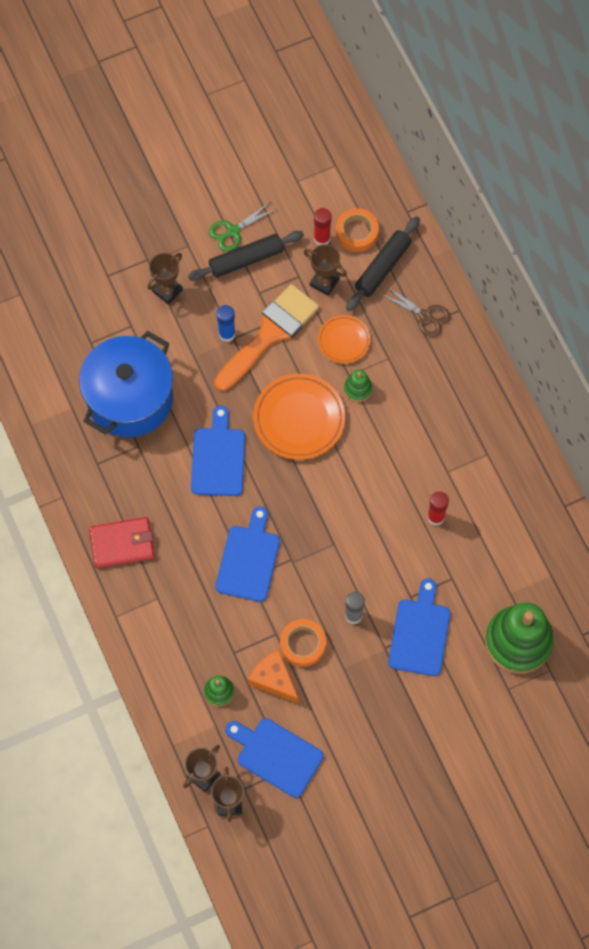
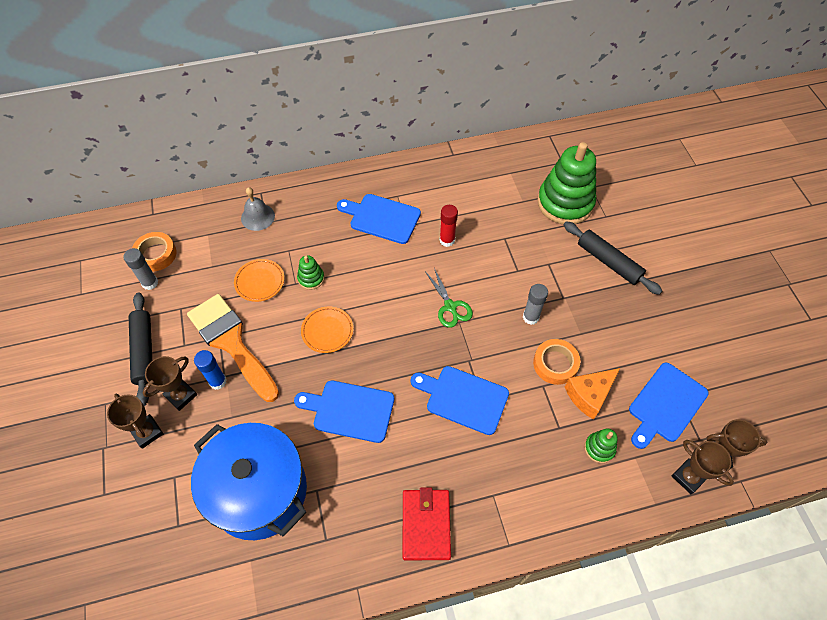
camera: 80 degrees left, 10 degrees down
(233, 231) = (107, 358): green scissors -> green scissors (450, 307)
(299, 419) = (327, 331): orange plate -> orange plate, size x0.58
(322, 239) = (150, 283): red glue stick -> grey glue stick
(324, 282) = (195, 288): brown trophy -> brown trophy (181, 395)
(383, 267) = (199, 240): black rolling pin -> black rolling pin (608, 262)
(419, 633) = (552, 269): blue cutting board -> blue cutting board (382, 218)
(425, 316) = (258, 217): brown scissors -> grey bell

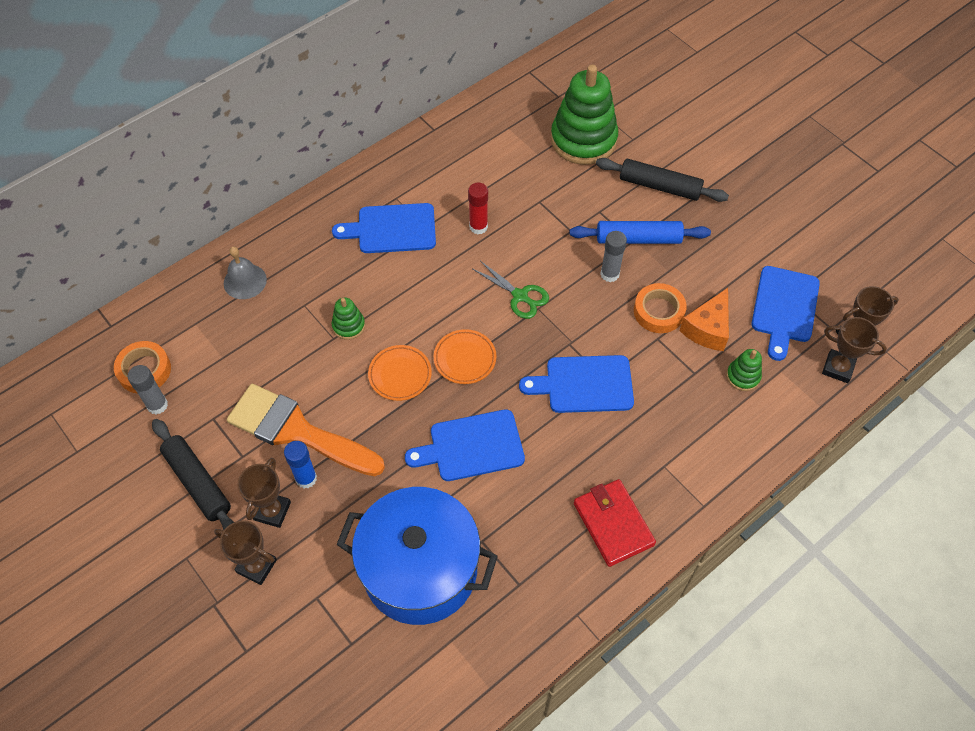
camera: 25 degrees left, 0 degrees up
(260, 282) = (291, 352): orange plate -> orange plate (465, 359)
(569, 298) = (638, 239): none -> blue rolling pin

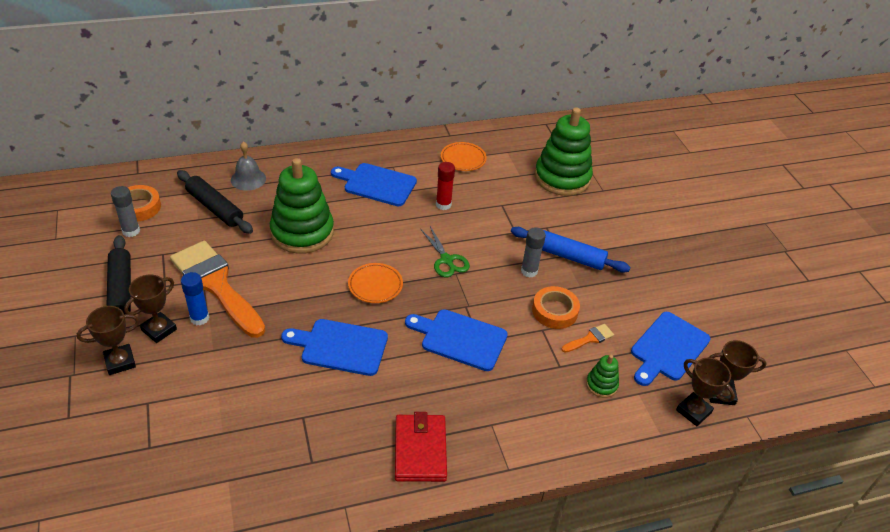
camera: 20 degrees right, 15 degrees down
(256, 566) = (120, 362): brown trophy -> brown trophy turned 75 degrees counterclockwise
(348, 326) = (302, 232): green stacking toy -> green stacking toy, size x2.26
(400, 375) = (318, 277): orange plate -> orange plate (463, 159)
(420, 569) = (240, 417): blue pot -> none
(659, 186) = (607, 227): black rolling pin -> black rolling pin (215, 208)
(707, 329) = (590, 338): orange cheese -> orange brush

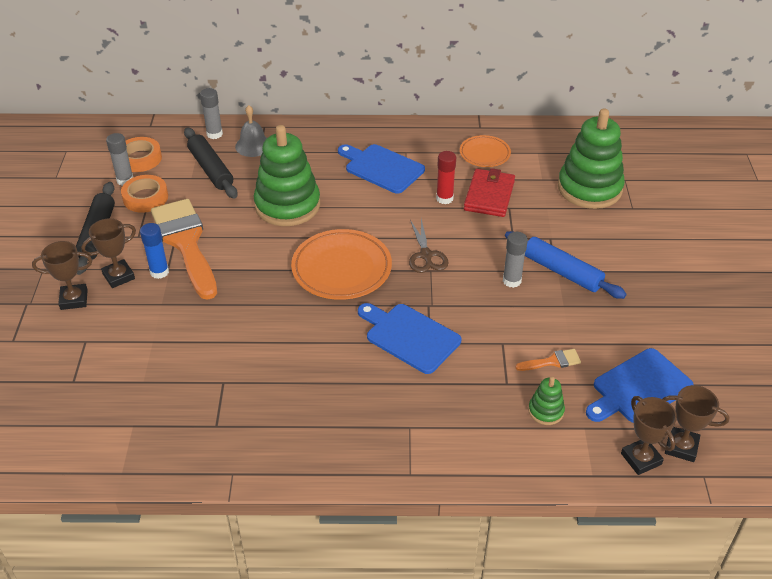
camera: 20 degrees right, 0 degrees up
(206, 173) = (214, 134): none -> grey glue stick
(340, 347) = (284, 322): blue cutting board -> none
(375, 285) = (341, 269): orange plate -> orange plate, size x1.72
(420, 450) = (326, 436): red wallet -> red wallet (489, 195)
(447, 260) = (426, 255): green scissors -> brown scissors
(554, 311) = (524, 326): orange tape -> orange tape (145, 198)

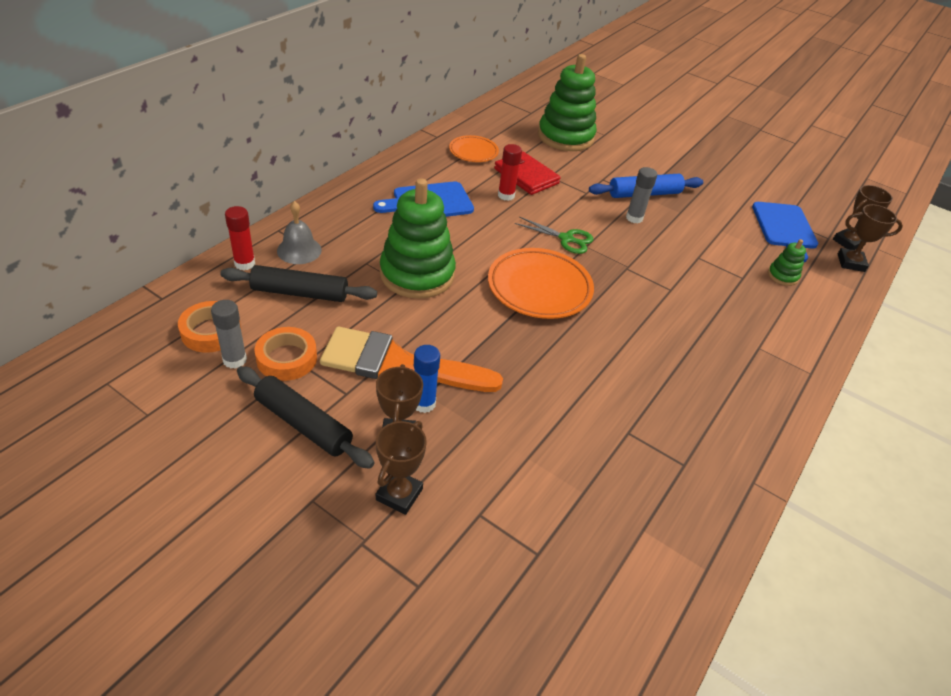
camera: 60 degrees left, 0 degrees up
(214, 134) = (244, 264): grey glue stick -> red glue stick
(409, 336) = (656, 296): blue cutting board -> none
(426, 255) = (566, 239): brown scissors -> green scissors
(552, 361) = (734, 247): orange brush -> none

